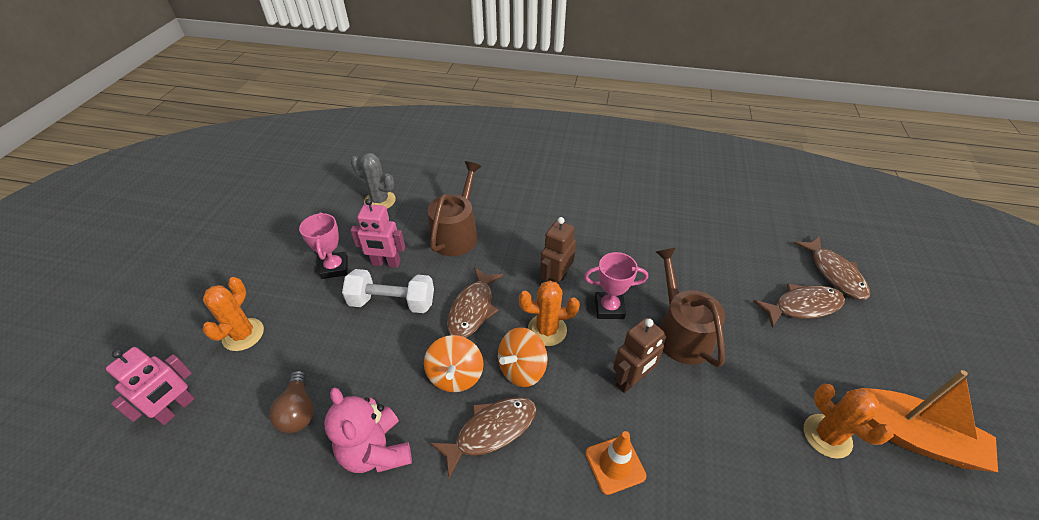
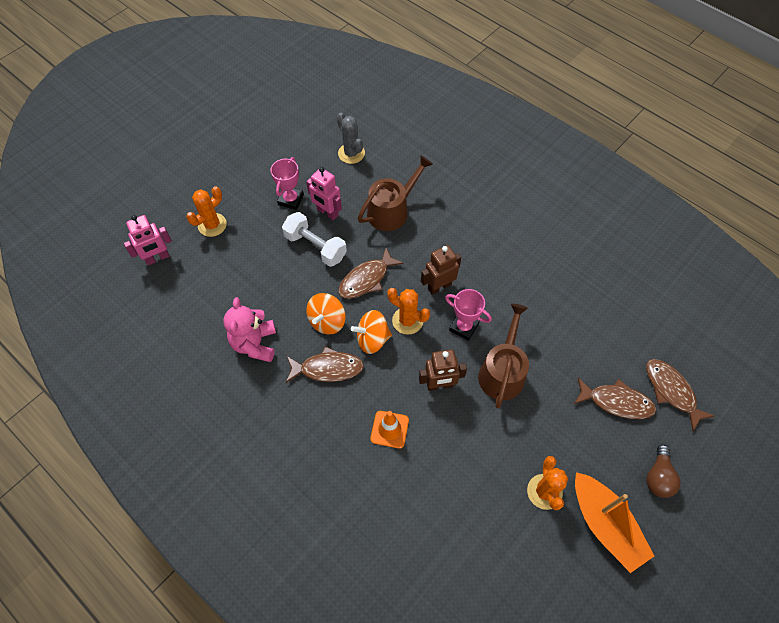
camera: 30 degrees right, 15 degrees up
(298, 411) = (223, 295): brown light bulb -> brown light bulb (658, 477)
(834, 273) = (671, 391): brown fish -> brown fish turned 135 degrees clockwise

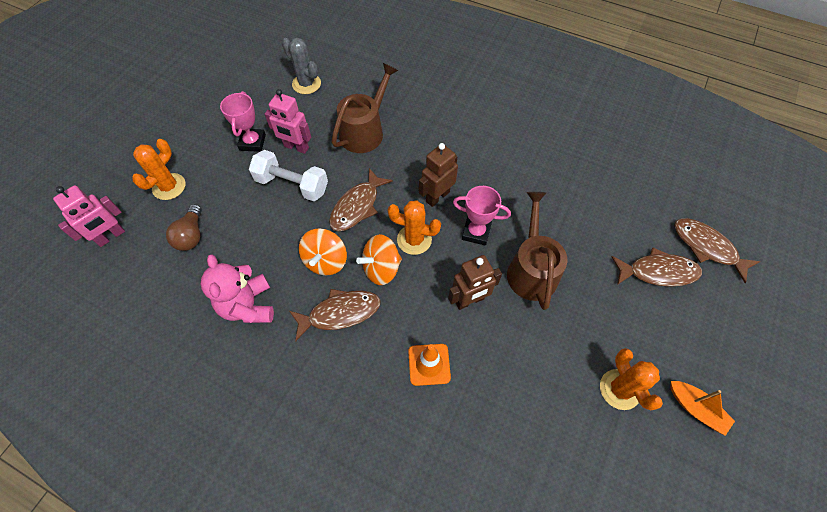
camera: 15 degrees left, 0 degrees up
(605, 525) = (695, 408): orange boat -> orange boat, size x0.56
(658, 477) = (729, 340): brown light bulb -> brown light bulb (191, 235)

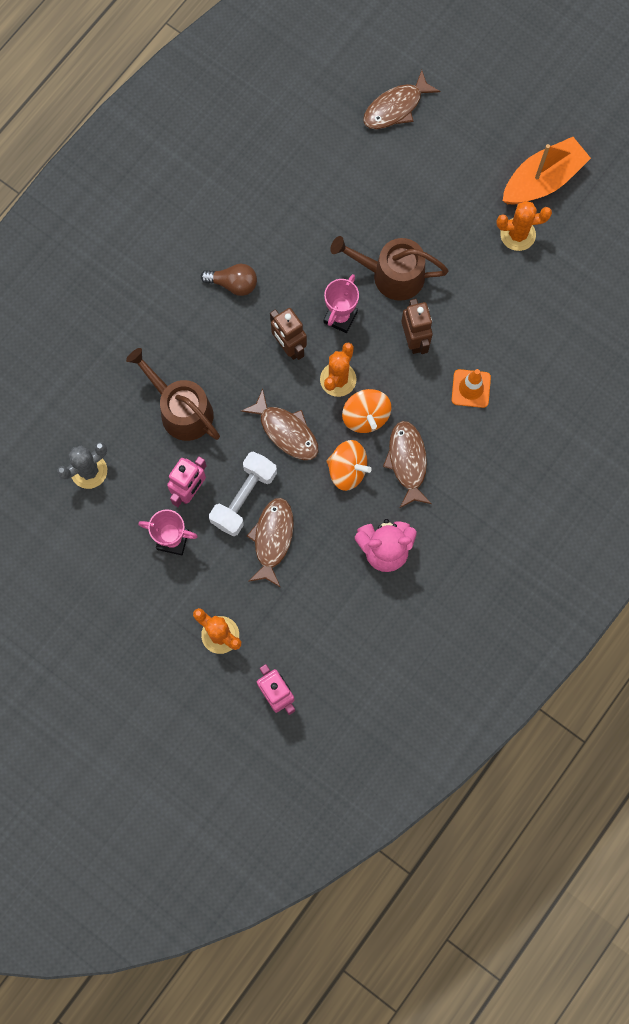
camera: 80 degrees left, 15 degrees up
(191, 235) = (291, 607): brown light bulb -> brown light bulb (233, 284)
(658, 272) = (414, 162): brown fish -> brown fish (272, 539)
(695, 408) = (542, 180): orange boat -> orange boat, size x1.79

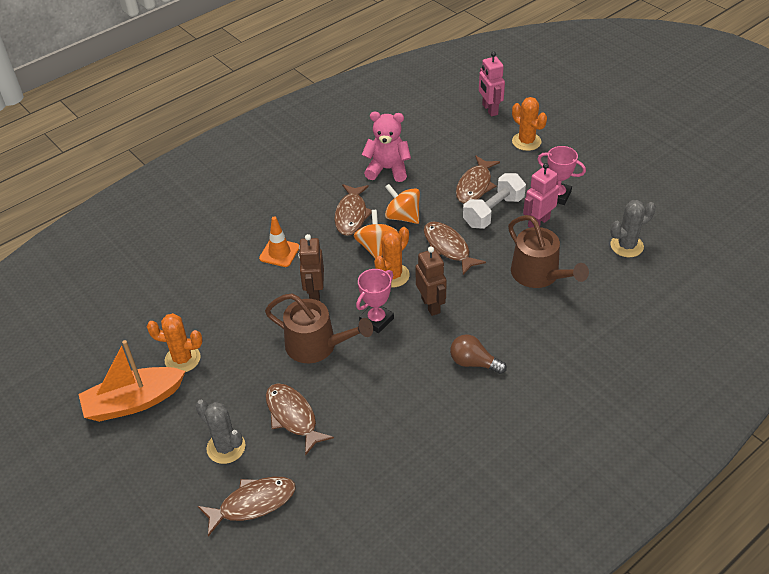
camera: 165 degrees left, 30 degrees down
(389, 193) = (293, 417): none -> brown fish
(438, 152) = (226, 447): none -> grey cactus

